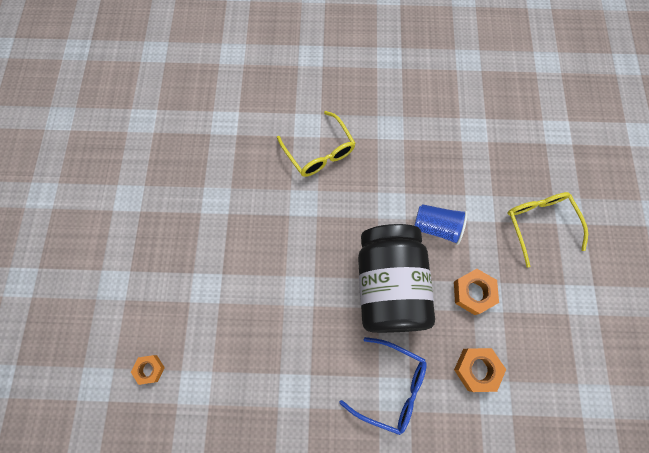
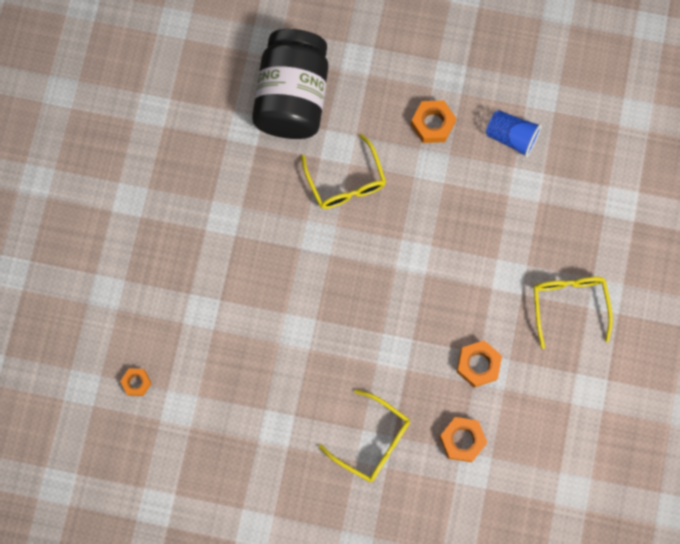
camera: 10 degrees right, 5 degrees up
(383, 95) = (432, 124): none -> orange nut
(389, 286) = (392, 343): black jar -> black jar (292, 97)
(391, 386) = (372, 441): blue glasses -> yellow glasses
(436, 227) = (457, 289): blue cup -> blue cup (511, 137)

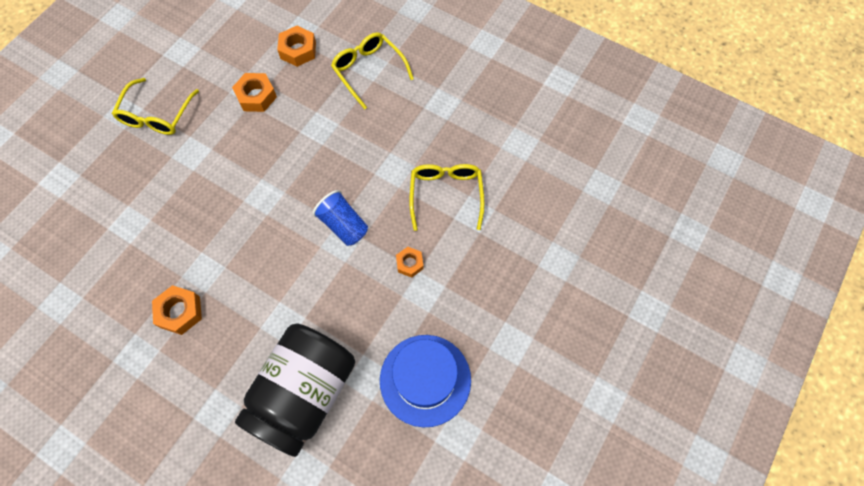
camera: 160 degrees left, 10 degrees down
(136, 382) = (551, 174): orange nut -> orange nut (409, 263)
(194, 142) = (425, 380): none -> blue hat
(346, 181) = (291, 285): yellow glasses -> yellow glasses (446, 194)
(511, 137) = (114, 272): blue cup -> blue cup (343, 225)

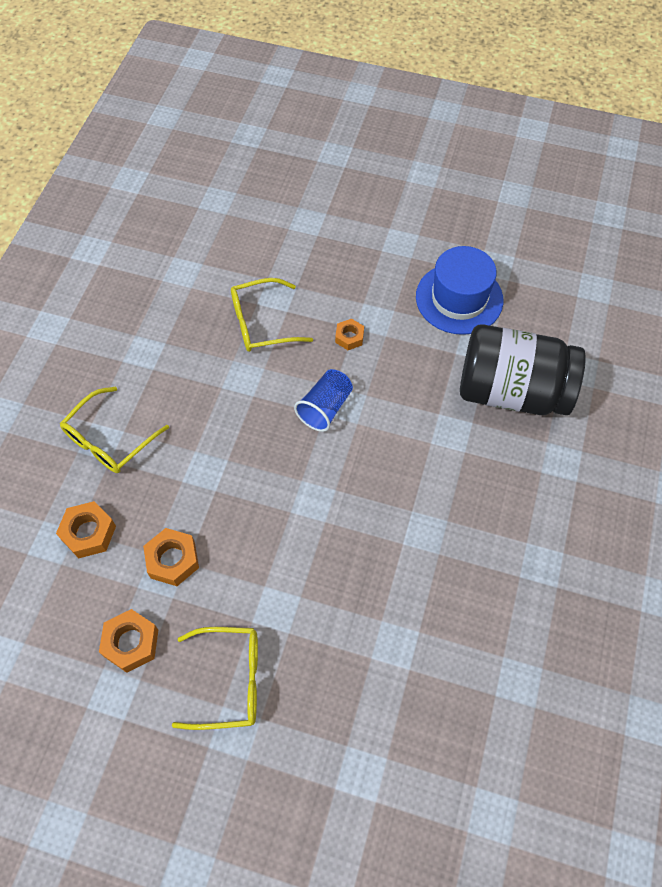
camera: 105 degrees left, 5 degrees down
(180, 312) = (478, 538): orange nut -> orange nut (131, 643)

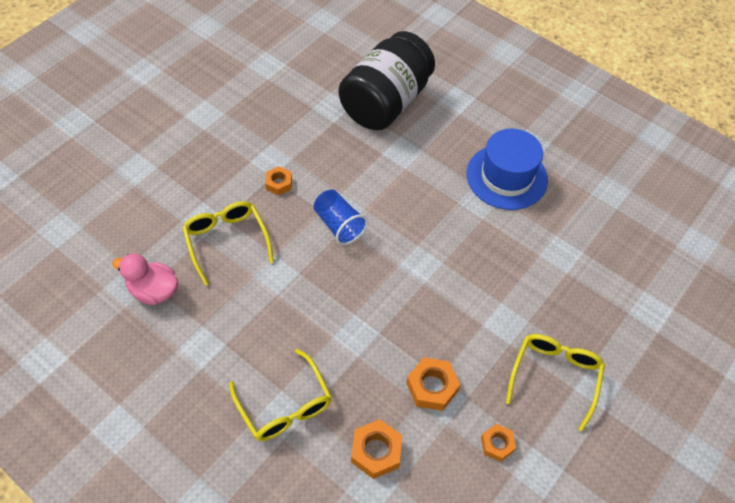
camera: 70 degrees left, 5 degrees down
(131, 643) = (497, 444): orange nut -> orange nut, size x0.64
(185, 293) = (154, 291): none -> pink duck
(261, 323) = (226, 241): yellow glasses -> yellow glasses turned 150 degrees clockwise
(459, 298) = (284, 99): blue hat -> blue hat (506, 177)

